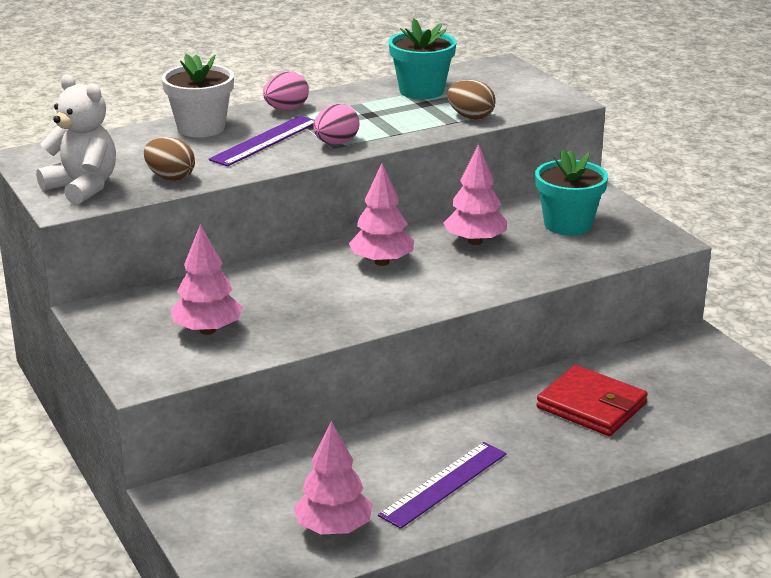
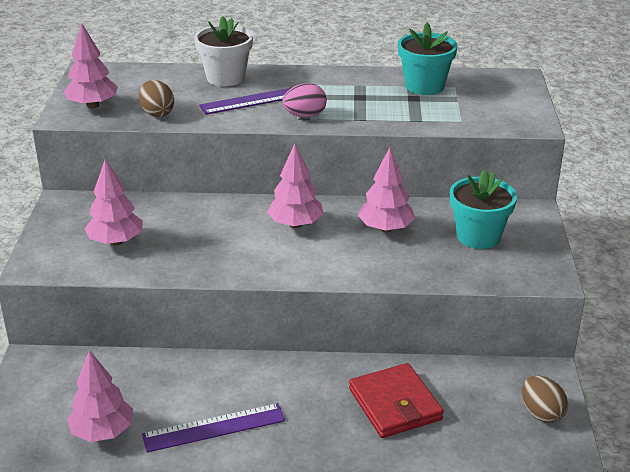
camera: 30 degrees right, 5 degrees up
(83, 187) = (93, 105): white teddy bear -> pink tree
(286, 109) = (303, 77): pink egg -> none
(470, 117) = (436, 119): brown egg -> brown egg (541, 413)

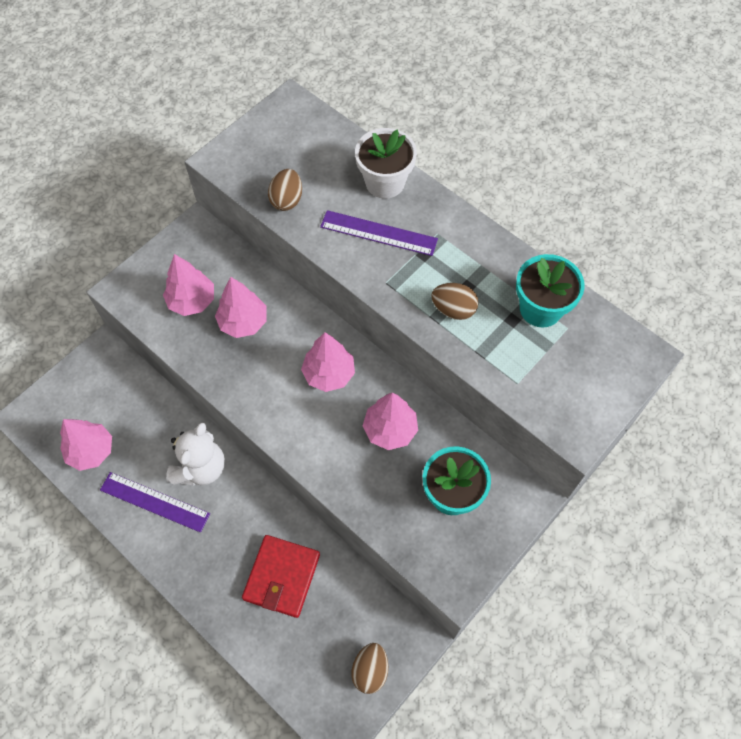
camera: 40 degrees right, 30 degrees up
(93, 105) = (250, 157): pink tree -> pink tree (243, 322)
(231, 381) = (200, 468): none -> white teddy bear
(305, 116) = (395, 283): pink egg -> none
(366, 110) = (453, 309): none -> brown egg

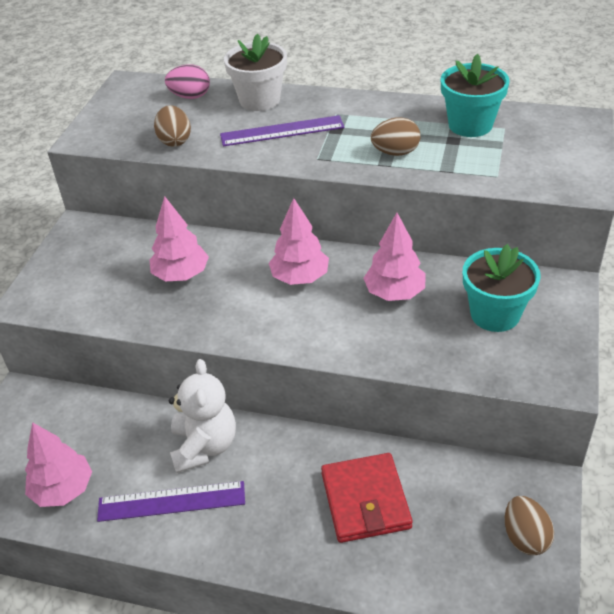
camera: 25 degrees left, 20 degrees down
(192, 301) = (113, 280): pink tree -> none
(331, 148) = (190, 96): none -> pink egg

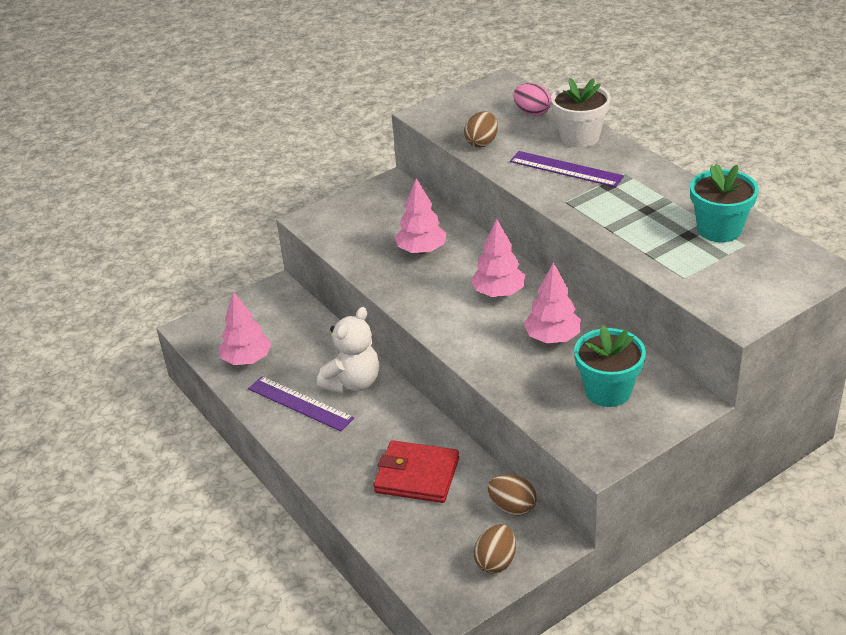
camera: 40 degrees right, 5 degrees down
(365, 500) = (417, 475): red wallet -> red wallet turned 75 degrees clockwise
(395, 152) = (629, 224): brown egg -> brown egg (512, 507)

